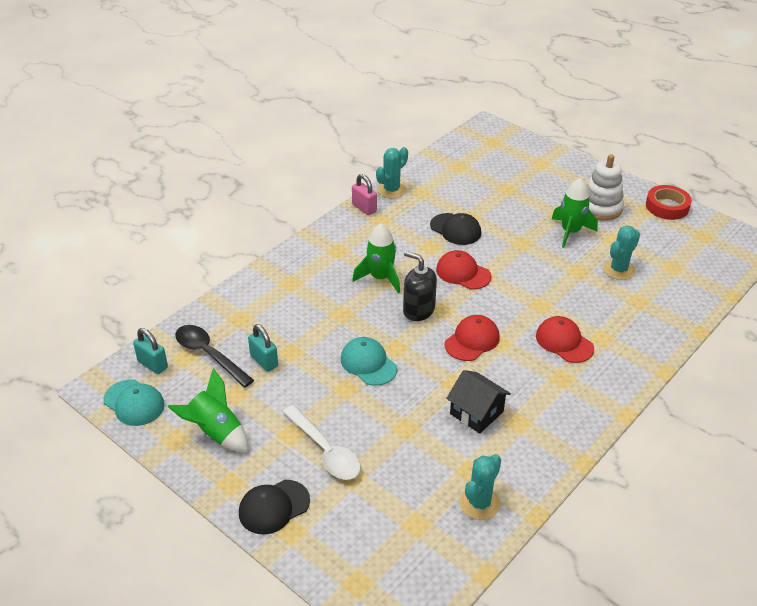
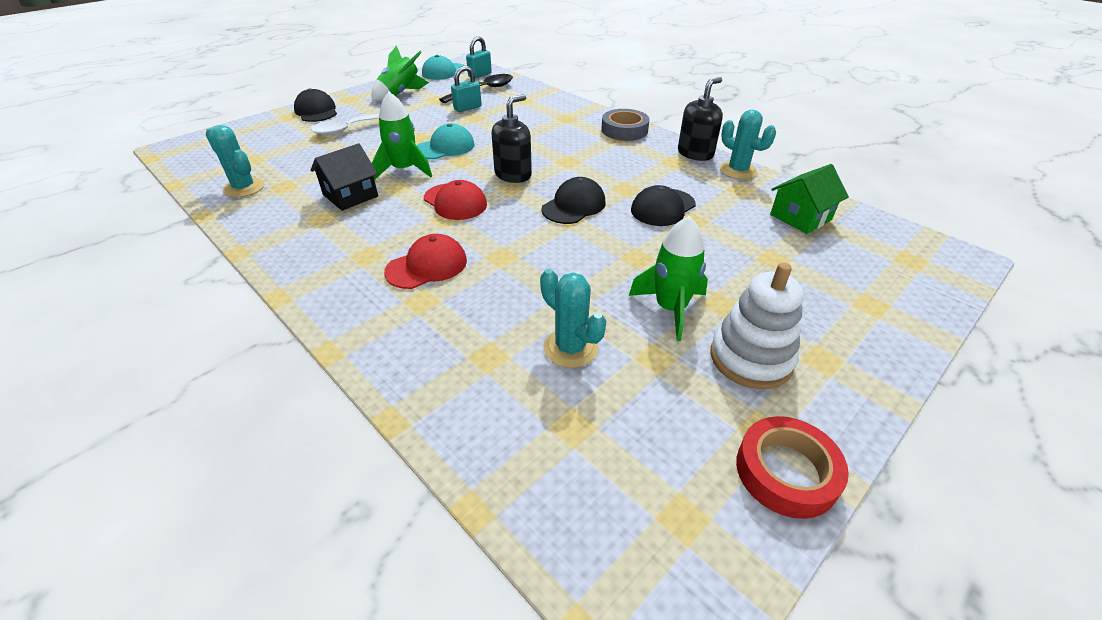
camera: 95 degrees right, 0 degrees up
(319, 245) = (624, 130): none -> grey tape
(364, 208) = (695, 153): pink padlock -> black soap dispenser
(380, 278) = (569, 157): green rocket -> green rocket (404, 170)
(455, 172) = (800, 217): none -> green house
(463, 273) = (574, 206): red cap -> black cap

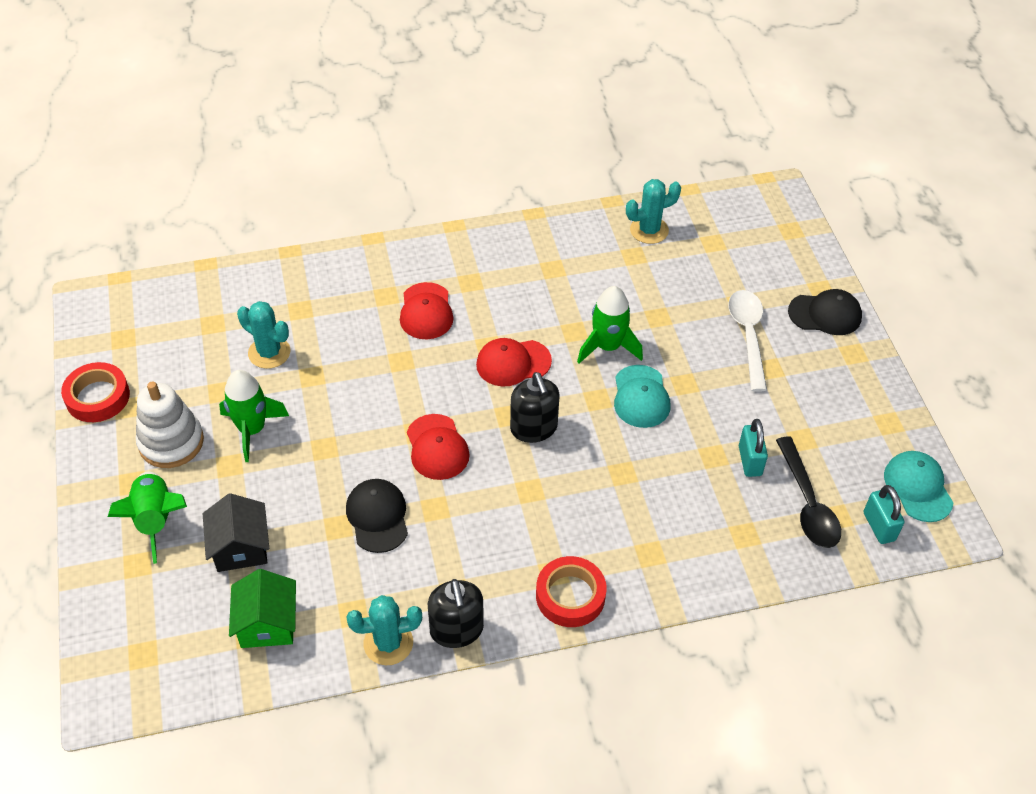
camera: 120 degrees right, 10 degrees up
(350, 195) = (581, 295): black house -> black house (240, 547)
(400, 94) = (844, 408): green rocket -> green rocket (155, 519)
(570, 348) = (269, 352): turquoise cactus -> turquoise cactus turned 45 degrees clockwise
(574, 206) = (437, 447): black cap -> red cap
(624, 130) = (570, 596): grey tape -> red tape

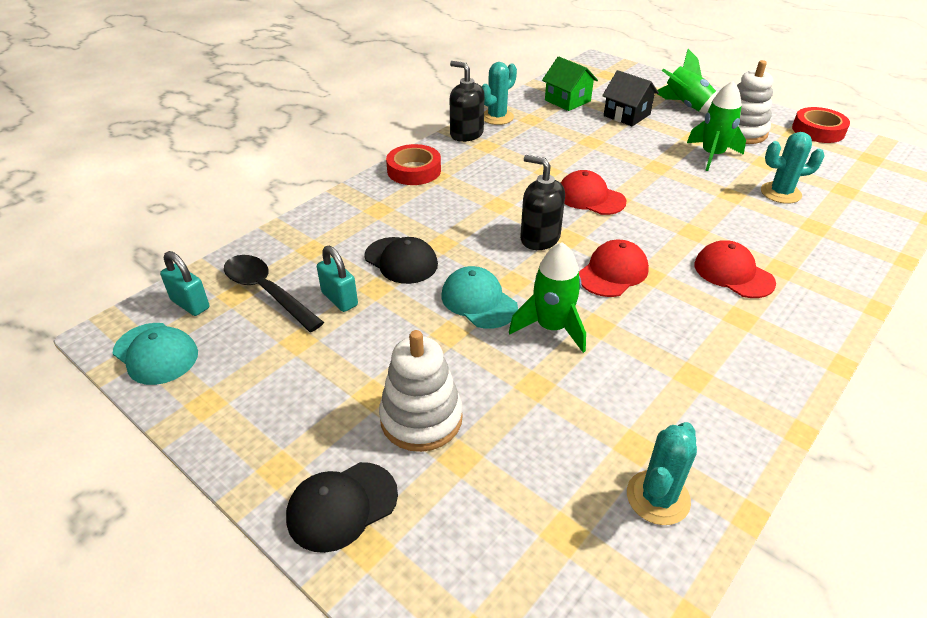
camera: 145 degrees right, 10 degrees down
(377, 517) = (575, 154): black cap -> black cap (401, 260)
(748, 336) = (421, 418): white spoon -> white stacking toy

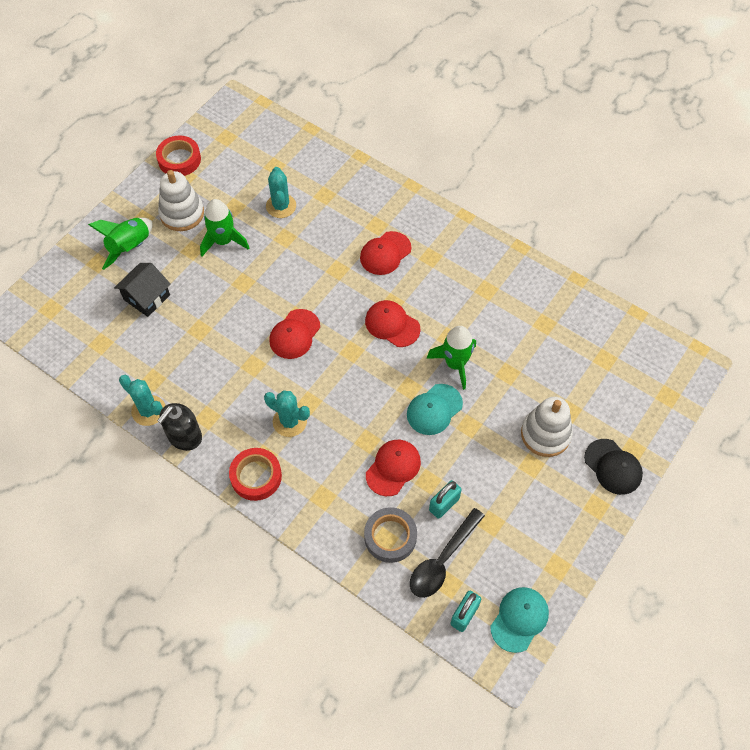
camera: 95 degrees left, 20 degrees up
(313, 253) = (390, 537): none -> grey tape
(401, 260) = (393, 468): black cap -> red cap
(539, 238) = (355, 371): black soap dispenser -> none
(567, 100) = (113, 346): green house -> none
(658, 497) = (575, 316): turquoise cactus -> turquoise cactus (289, 421)

